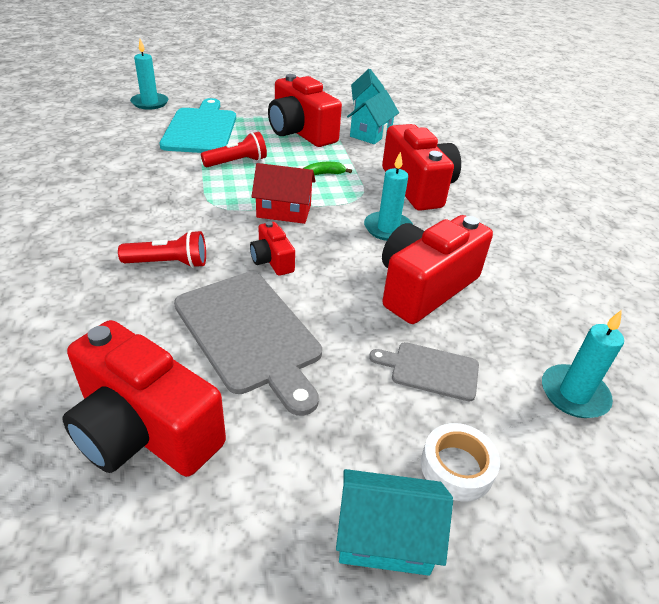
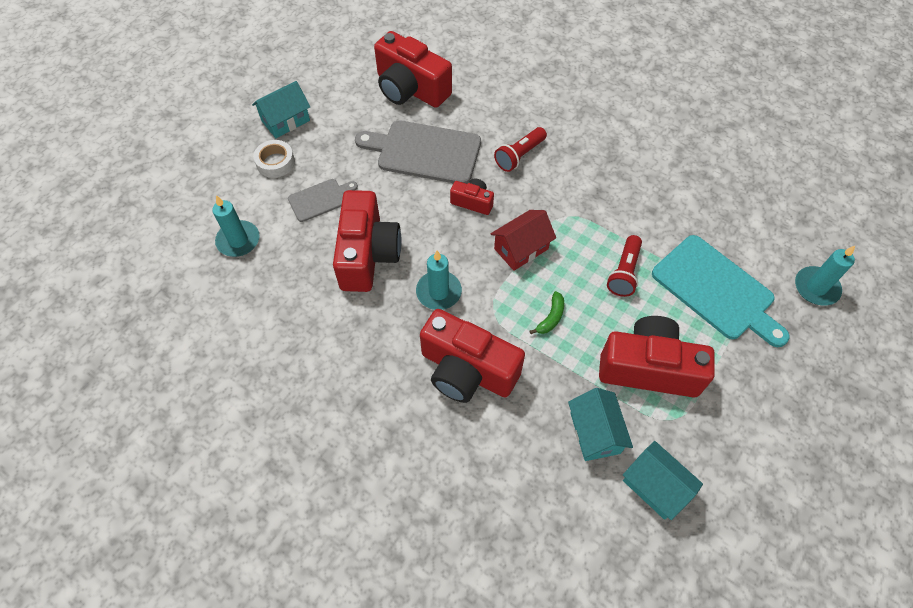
camera: 140 degrees right, 20 degrees up
(144, 429) = (410, 89): red camera -> red camera turned 135 degrees counterclockwise

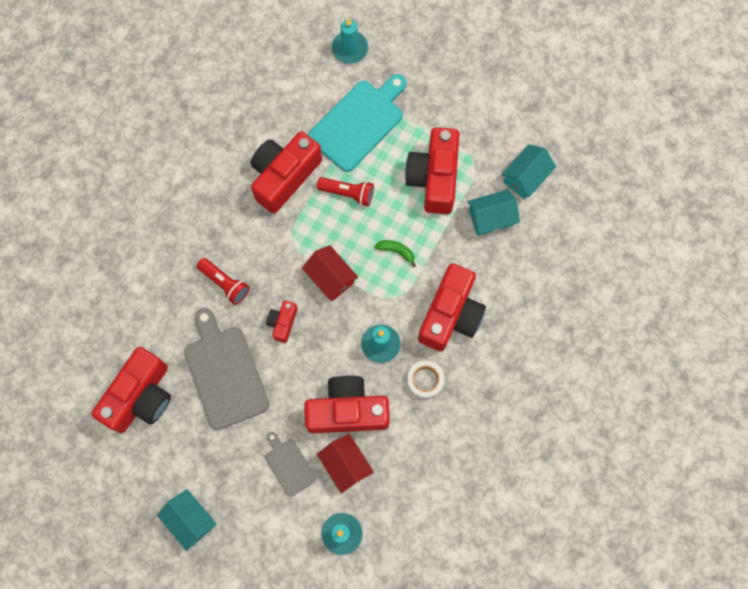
camera: 95 degrees left, 15 degrees up
(275, 162) = (246, 518): white tape -> white tape (425, 380)
(309, 249) = (345, 464): none -> red house
(424, 152) = (225, 373): grey cutting board -> grey cutting board turned 150 degrees clockwise
(642, 212) = (284, 176): none -> red camera

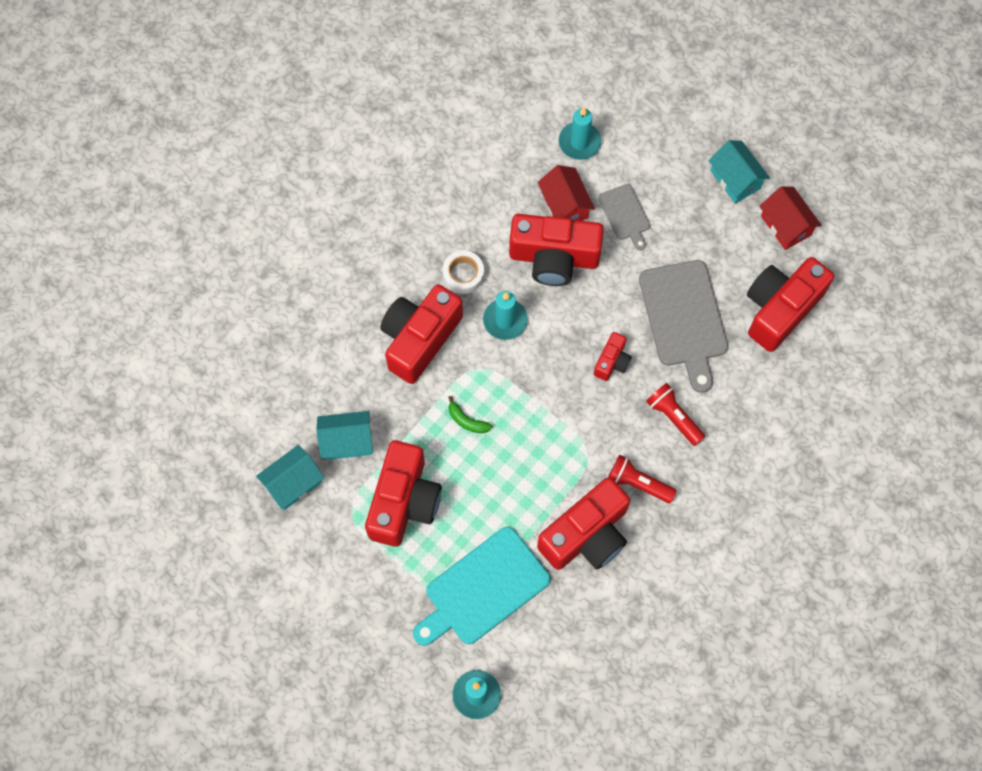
camera: 170 degrees left, 5 degrees down
(331, 277) = (549, 403): red house -> red house (785, 225)
(348, 193) = (512, 500): red flashlight -> red flashlight (638, 483)

